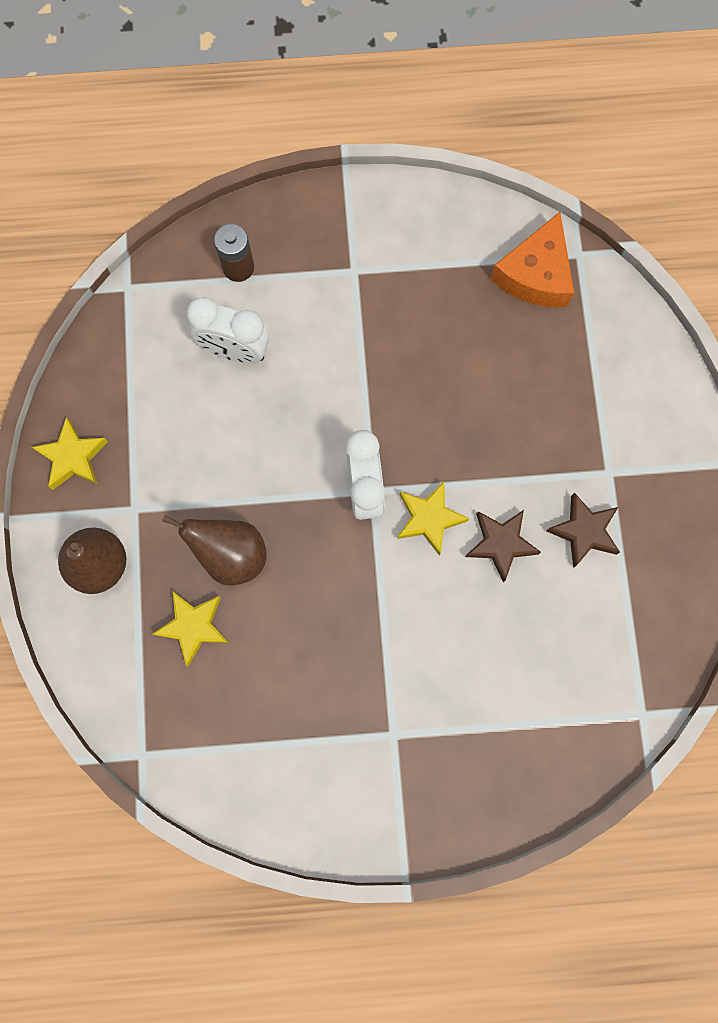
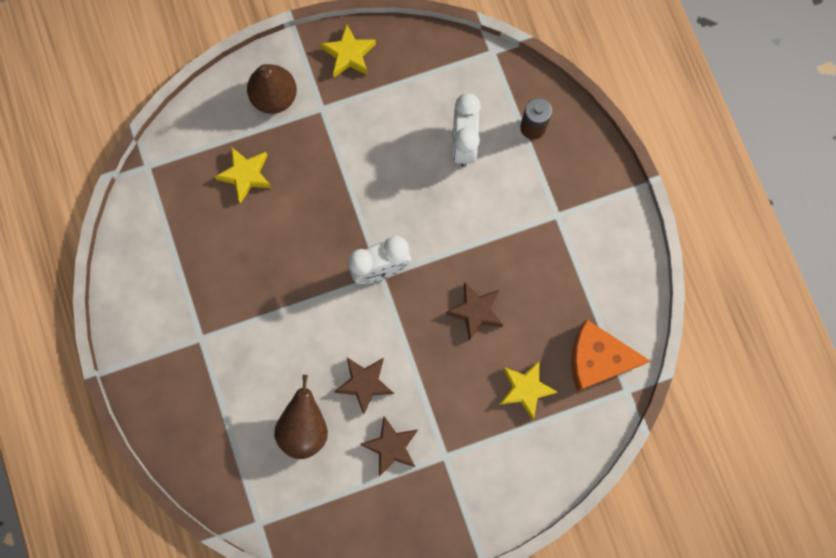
camera: 75 degrees right, 0 degrees up
(231, 555) = (305, 186): brown pear -> brown pear (304, 428)
(429, 518) = (370, 324): yellow star -> yellow star (525, 389)
(445, 392) = (475, 311): none -> brown star

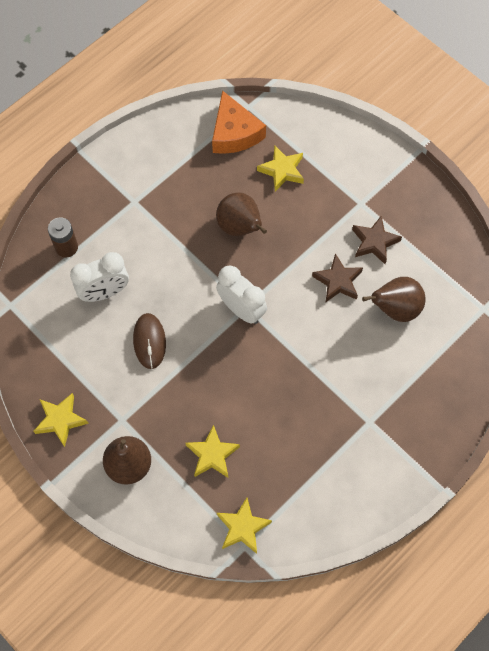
camera: 115 degrees left, 10 degrees down
(164, 172) = (243, 527): none -> yellow star
(389, 165) = (149, 341): none -> brown mouse
(475, 311) = (240, 227): brown star -> brown pear

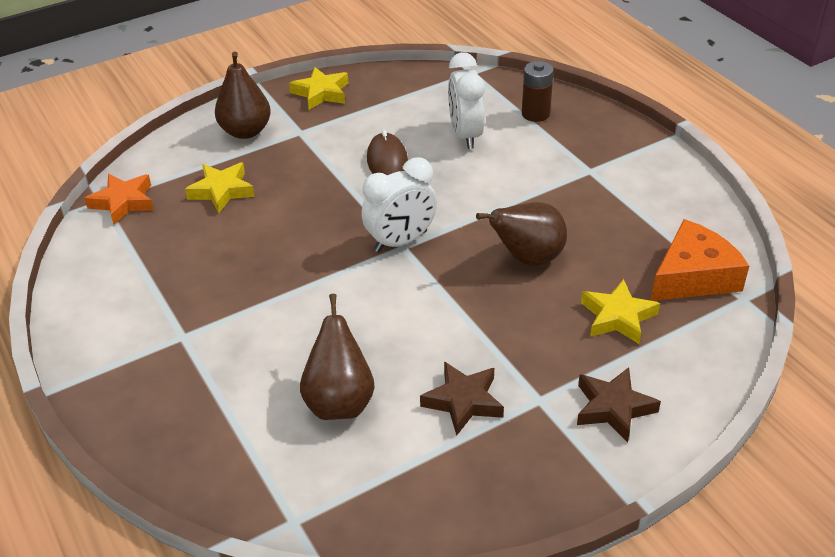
camera: 105 degrees right, 25 degrees down
(149, 341) = (387, 161): brown mouse -> brown mouse turned 75 degrees clockwise
(234, 133) = (693, 276): orange cheese -> orange cheese turned 150 degrees clockwise
(243, 527) = (123, 202): yellow star -> orange star
(338, 281) = (409, 344): brown star -> brown star (613, 408)

